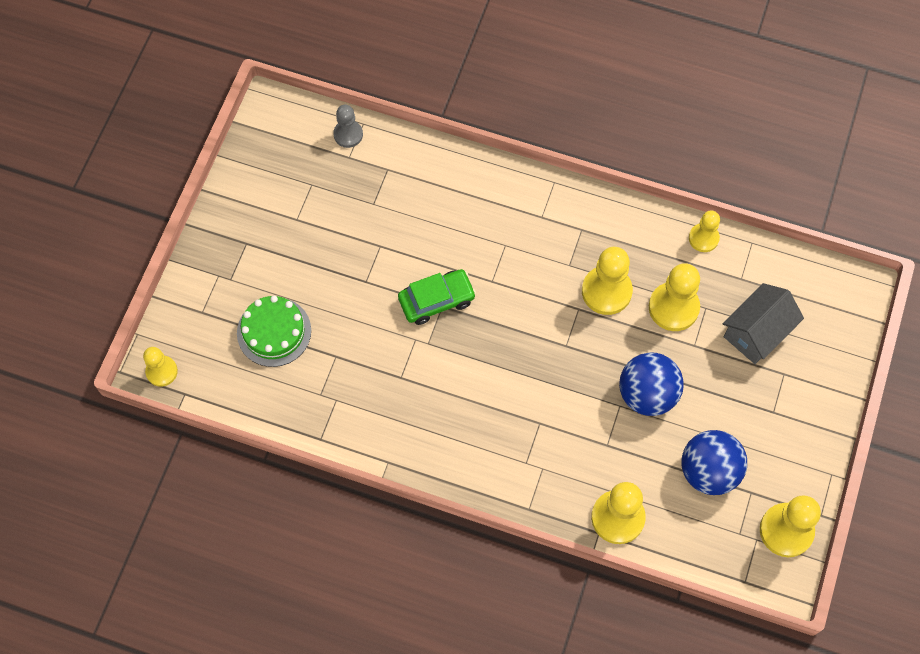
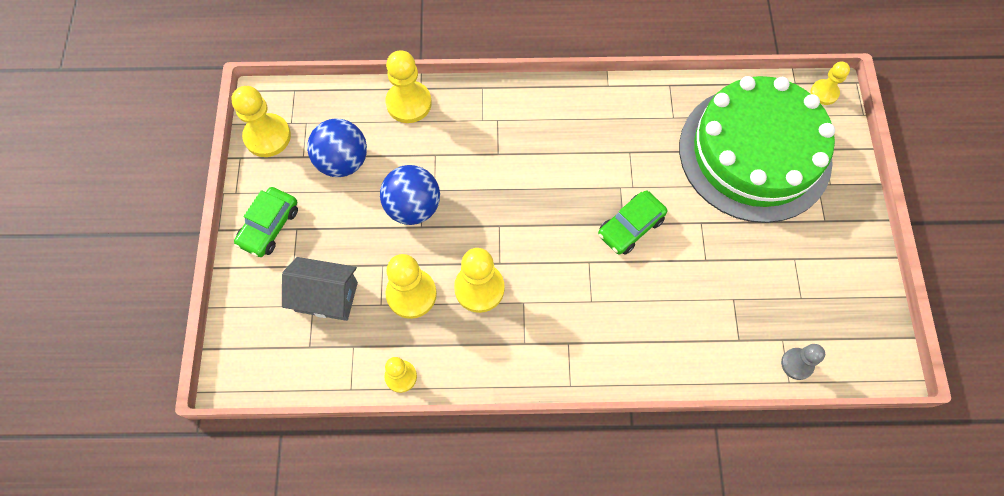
camera: 160 degrees right, 0 degrees up
(274, 332) = (754, 153): green cake -> green cake, size x2.22
(756, 332) = (326, 297): grey house -> grey house turned 75 degrees clockwise
(801, 424) = (269, 226): none -> green car

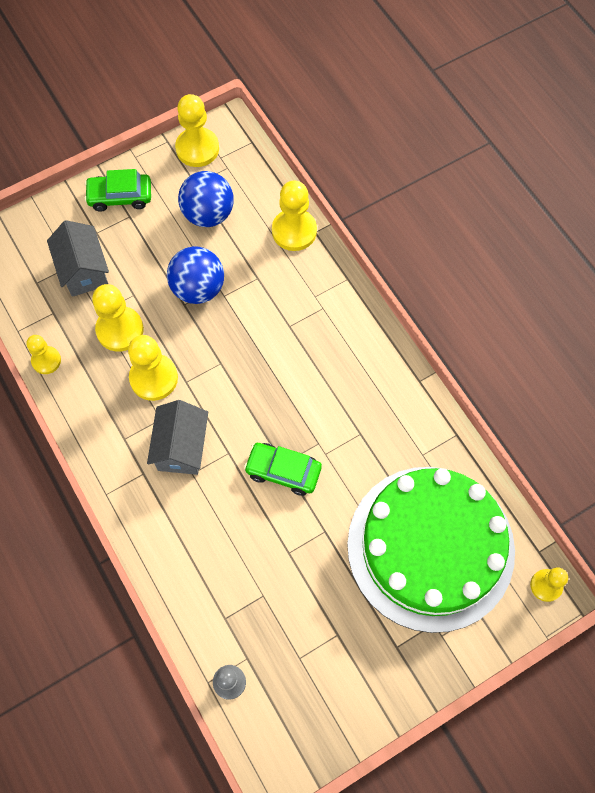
camera: 60 degrees right, 0 degrees up
(561, 298) = (181, 447): none -> grey house

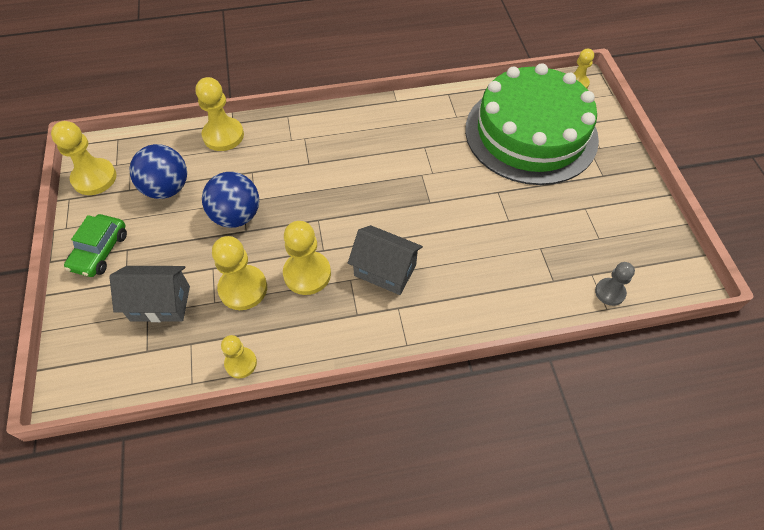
camera: 70 degrees left, 10 degrees down
(283, 471) = (436, 204): green car -> none

